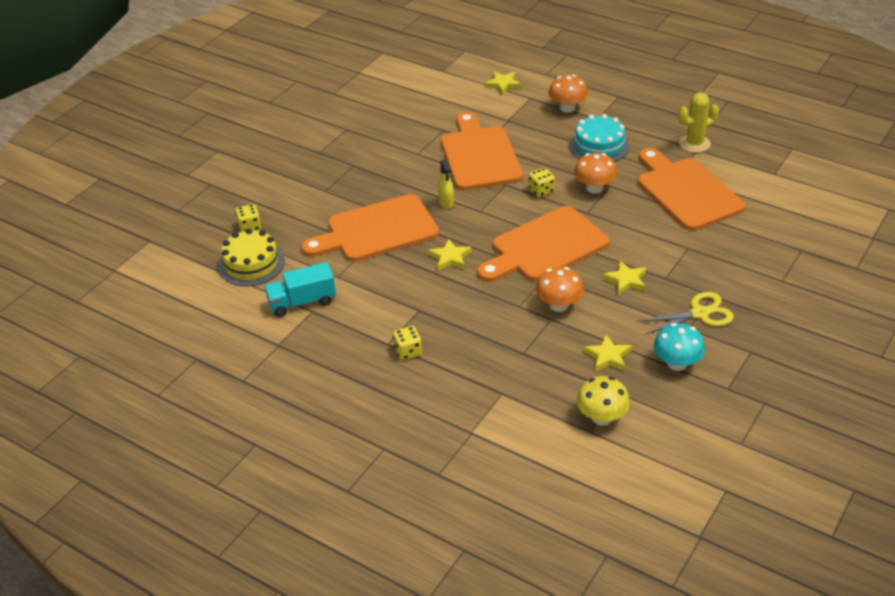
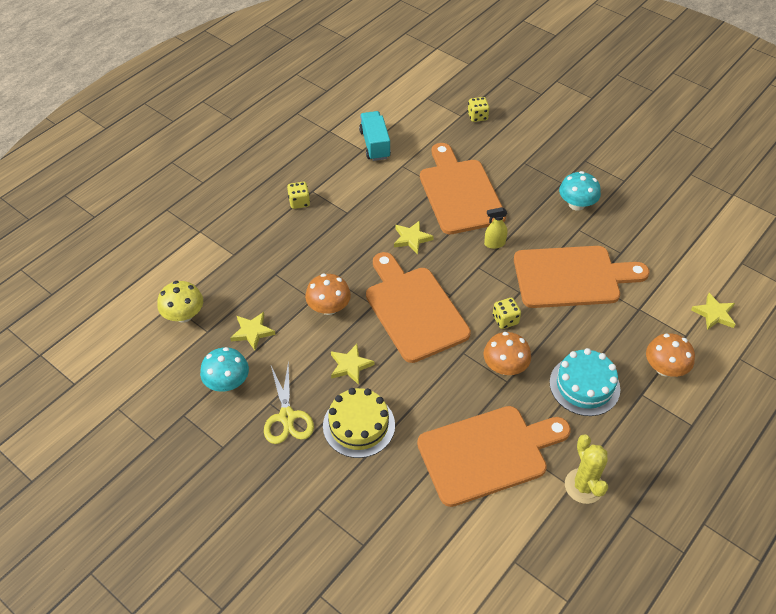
camera: 95 degrees right, 10 degrees up
(251, 264) = (428, 117): yellow cake -> yellow cake (359, 425)
(383, 156) = (576, 204): none -> turquoise mushroom

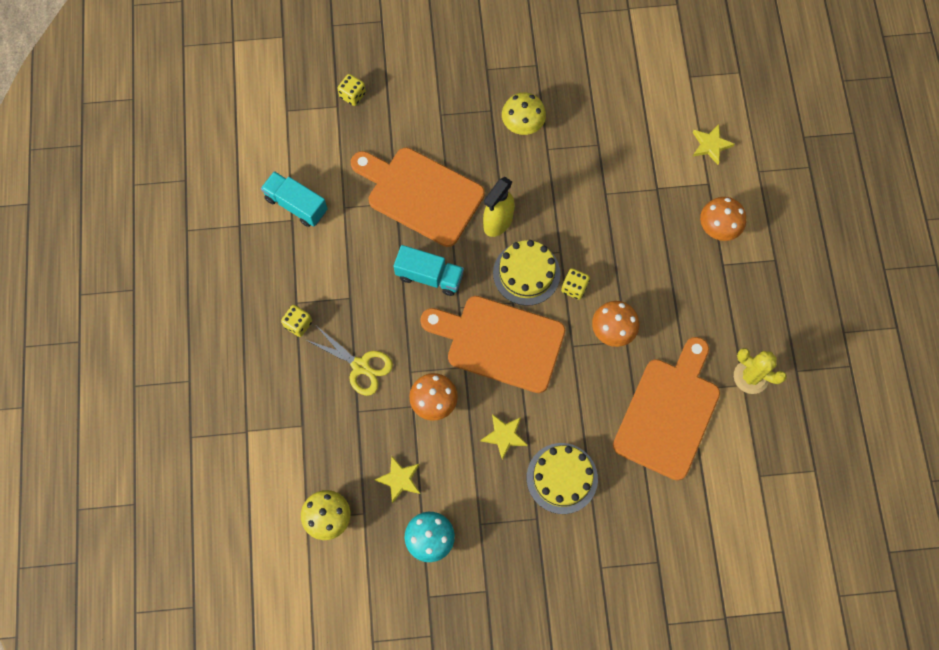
camera: 45 degrees left, 20 degrees up
(287, 417) = (505, 522): yellow scissors -> yellow scissors (360, 366)
(412, 239) = (429, 276): yellow star -> turquoise truck
(480, 286) = (526, 273): none -> yellow cake
(494, 244) = (498, 222): yellow spray bottle -> yellow spray bottle, size x1.63
(572, 277) = (584, 202): orange cutting board -> none
(576, 204) = (522, 124): turquoise mushroom -> yellow mushroom
(584, 385) = (680, 294): turquoise cake -> none

